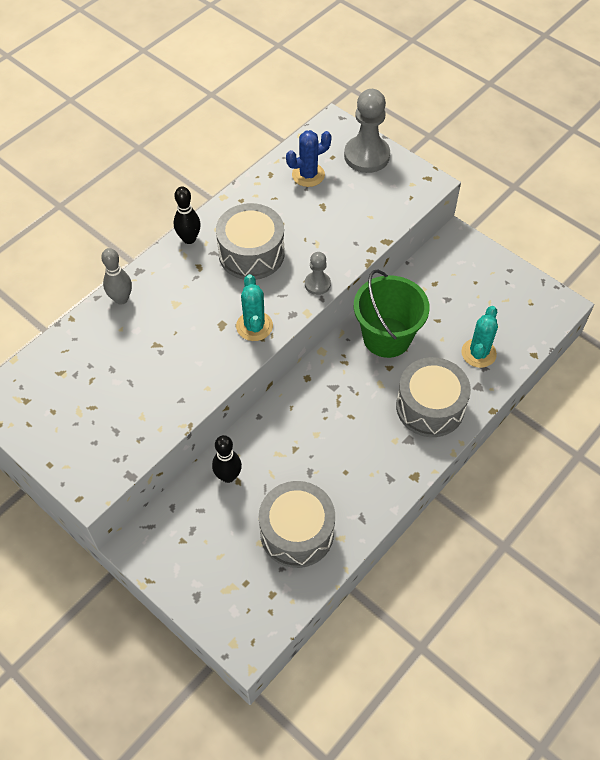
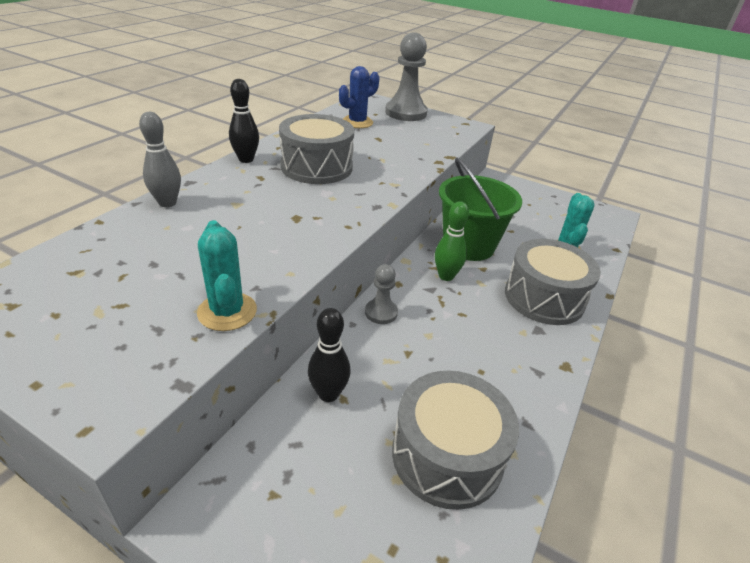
camera: 15 degrees left, 20 degrees down
(254, 326) = (336, 217): turquoise cactus -> turquoise cactus (227, 311)
(317, 284) = (395, 184): grey pawn -> grey pawn (381, 312)
(352, 373) = (446, 276): none -> green bowling pin

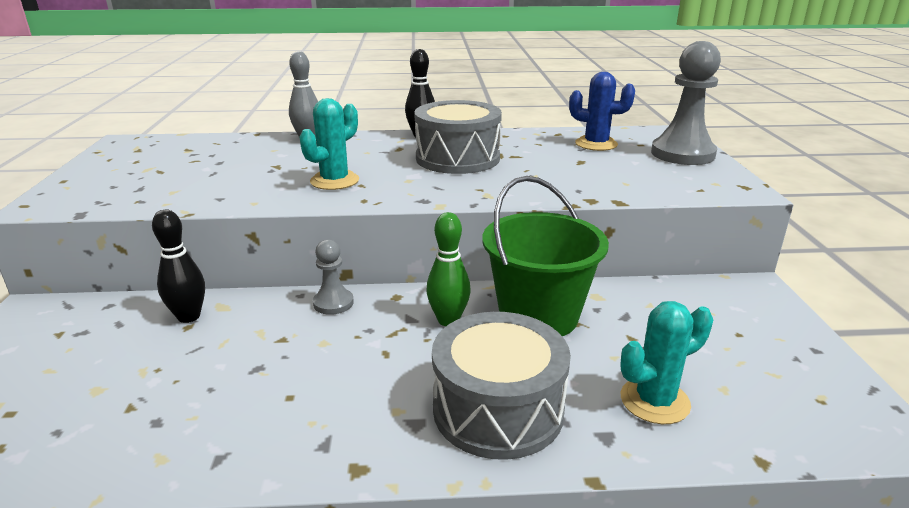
camera: 60 degrees right, 10 degrees down
(227, 311) = (177, 199): turquoise cactus -> turquoise cactus (334, 181)
(447, 455) = (138, 410): grey drum -> none

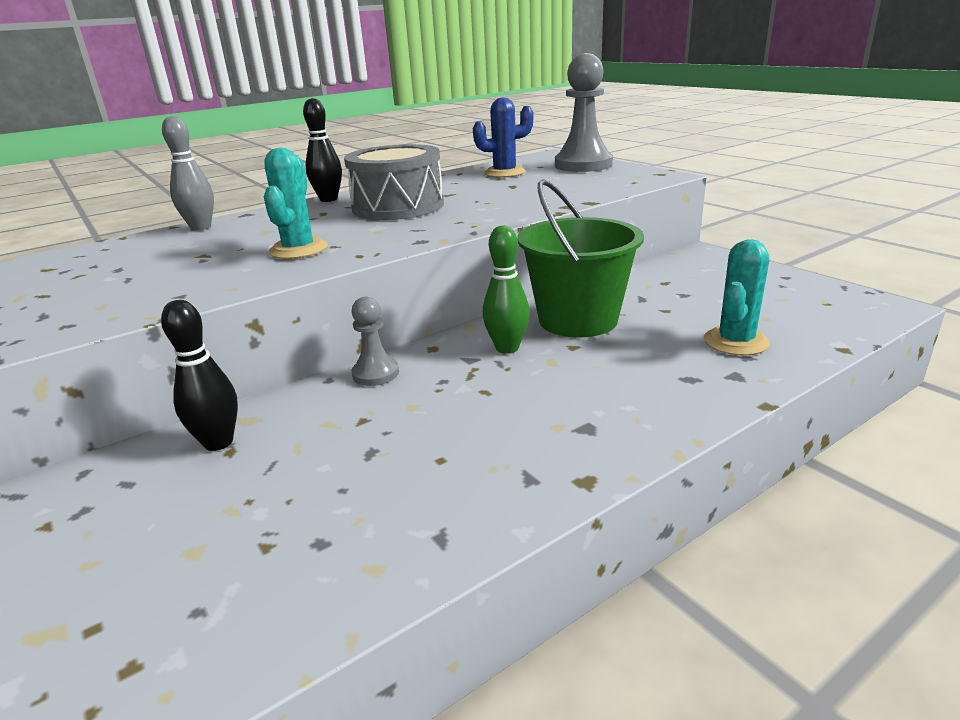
camera: 30 degrees left, 0 degrees up
(498, 409) = (637, 391): grey drum -> none

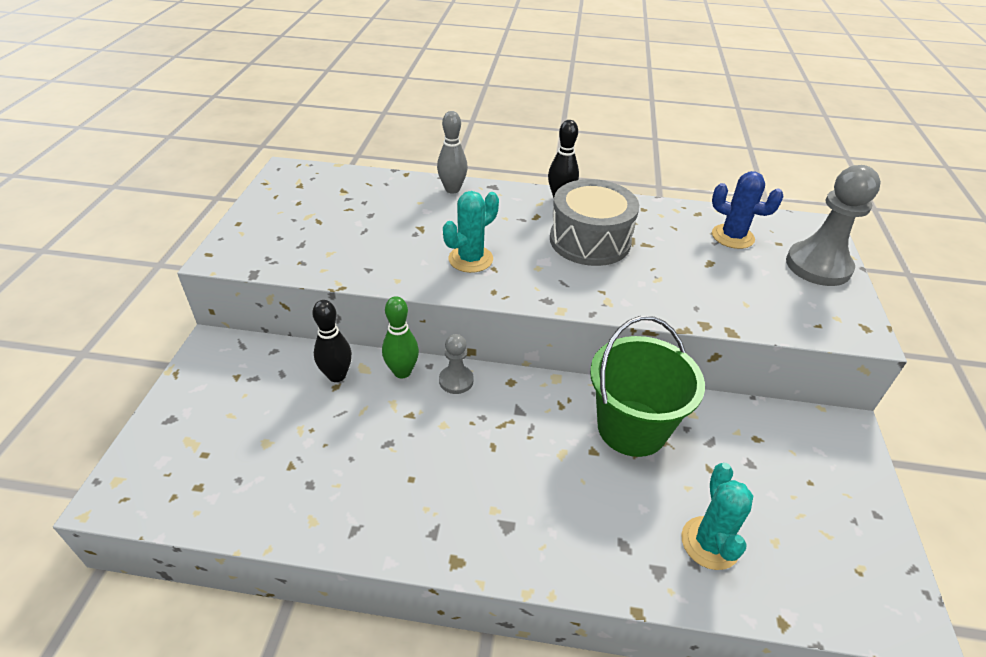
camera: 40 degrees right, 15 degrees up
(507, 348) = (551, 418): green bowling pin -> green bowling pin (402, 372)
(735, 341) = (710, 543): turquoise cactus -> turquoise cactus turned 75 degrees counterclockwise

